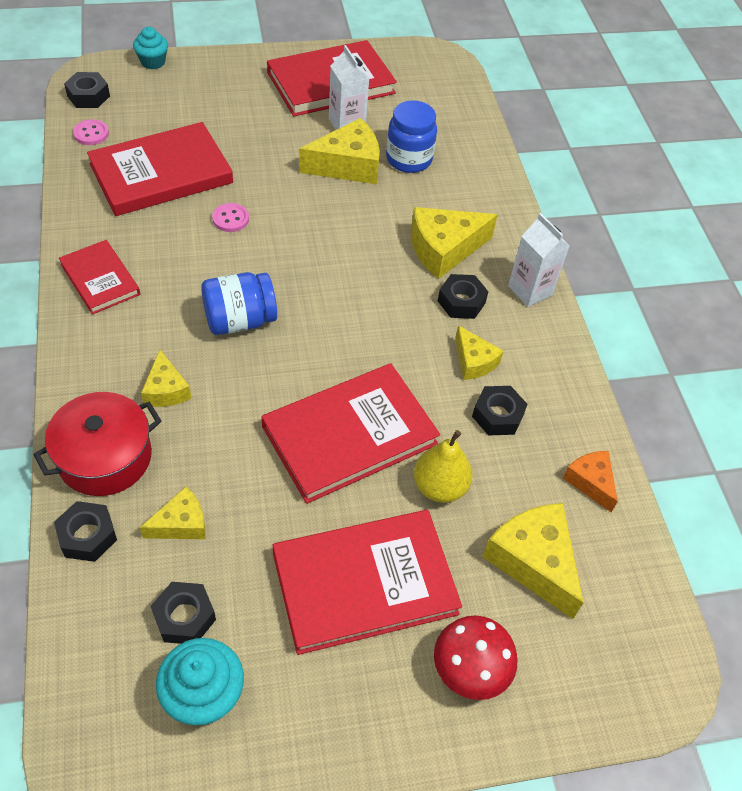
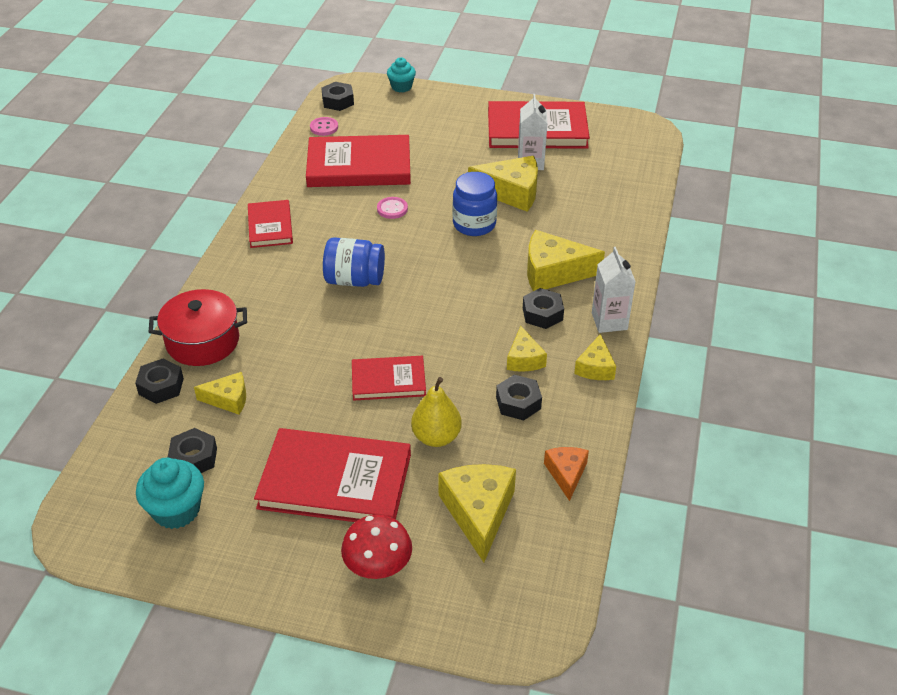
camera: 30 degrees right, 10 degrees down
(166, 390) = (271, 311): yellow cheese -> yellow cheese (595, 367)
(349, 435) = (388, 380): red book -> red book, size x0.57
(409, 159) = (567, 199): blue jar -> blue jar (474, 224)

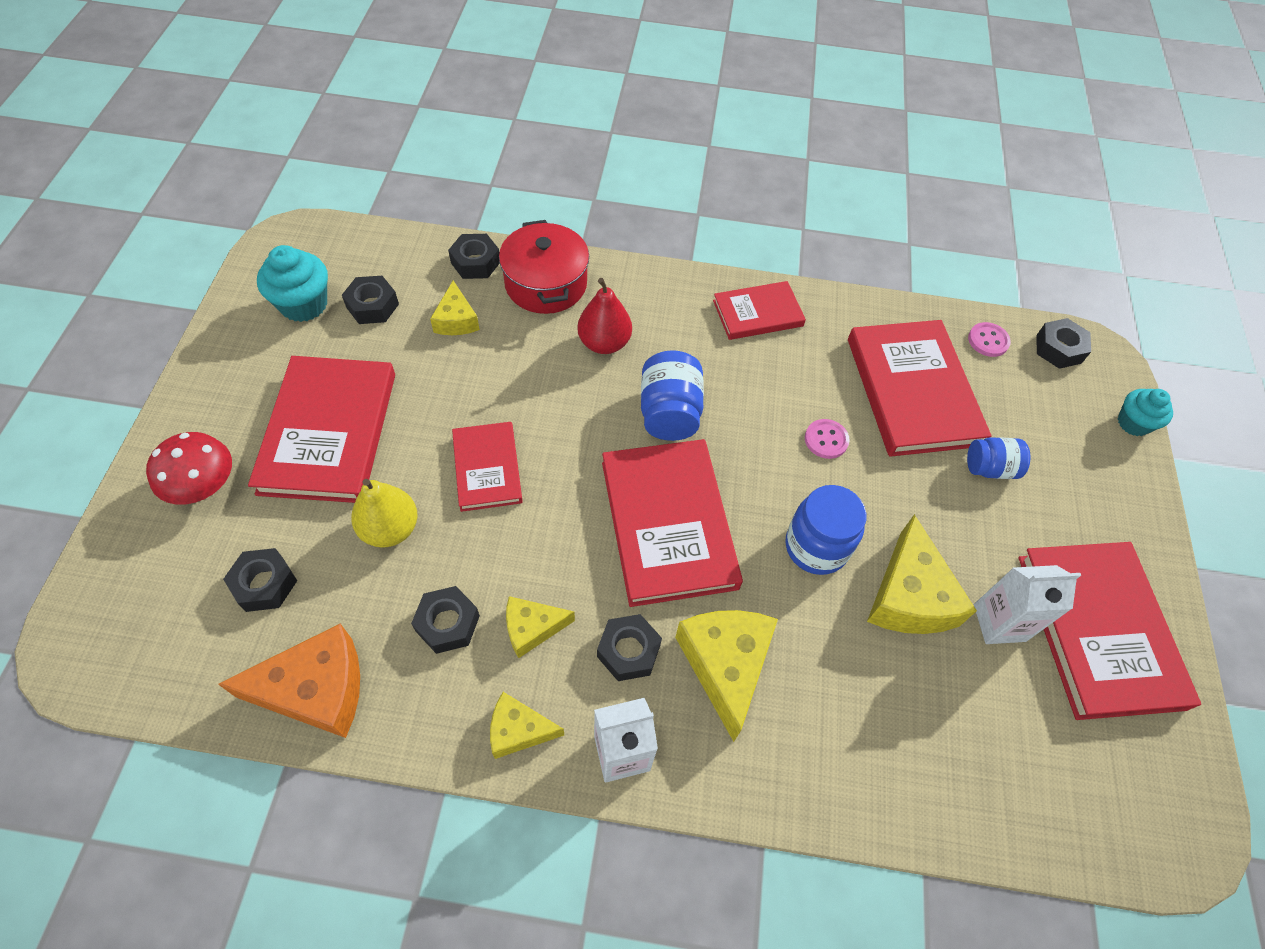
camera: 80 degrees right, 15 degrees up
(278, 310) = (604, 343): none -> red pear
(425, 146) = (990, 468): none -> blue jar
(449, 288) = (668, 524): none -> red book
(478, 512) = (264, 584): yellow cheese -> black nut
(566, 474) = (316, 689): orange cheese -> orange cheese, size x1.72

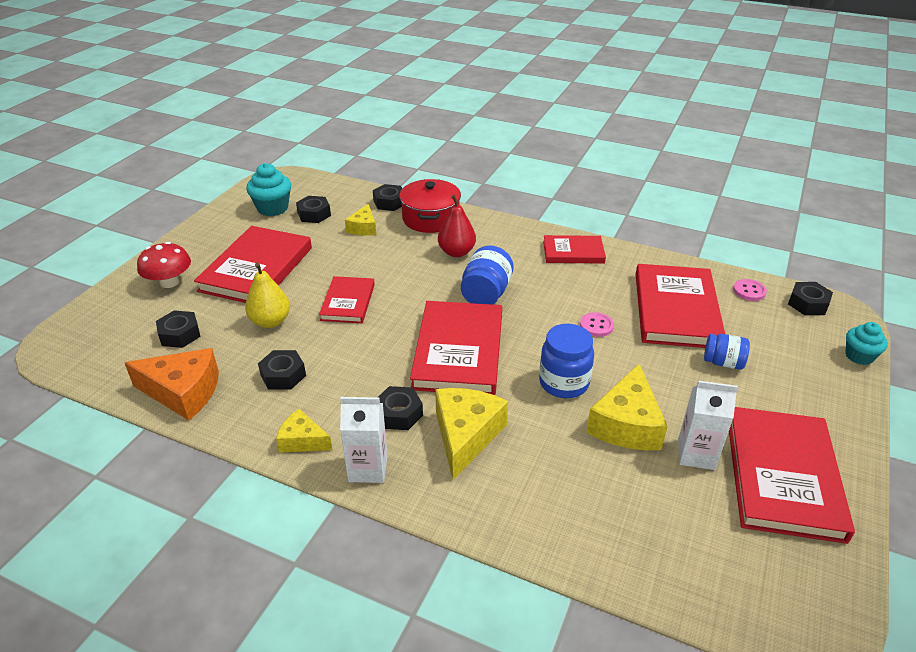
camera: 20 degrees right, 20 degrees down
(532, 628) = (338, 388): yellow cheese -> none

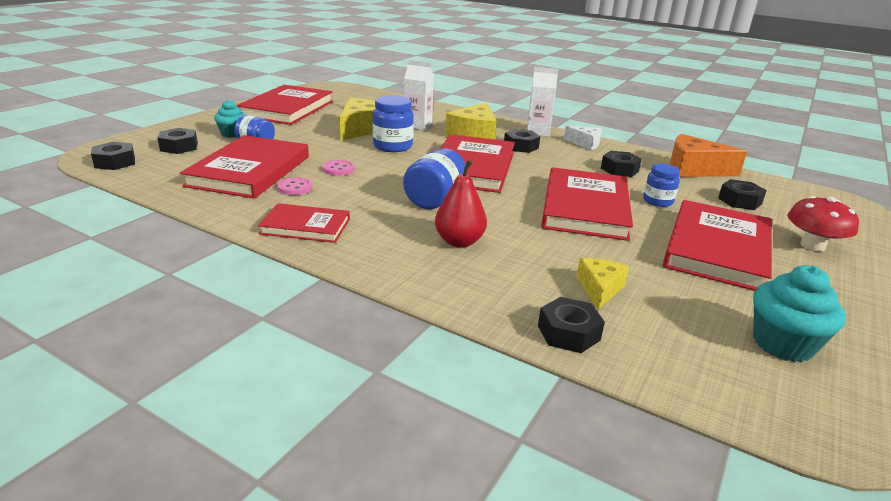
camera: 175 degrees left, 10 degrees down
(270, 321) = (657, 201): yellow pear -> blue jar
(302, 440) = (585, 143): yellow cheese -> white cheese
(314, 214) = (696, 322): black nut -> black nut (179, 147)
(348, 302) = (585, 208): red book -> red book, size x1.75
(430, 218) = (493, 293): red pot -> none
(696, 454) = (329, 118): white carton -> white carton (417, 125)
(749, 291) = (154, 175): pink button -> pink button (295, 188)
(859, 356) = (141, 135): turquoise cupcake -> turquoise cupcake (232, 134)

